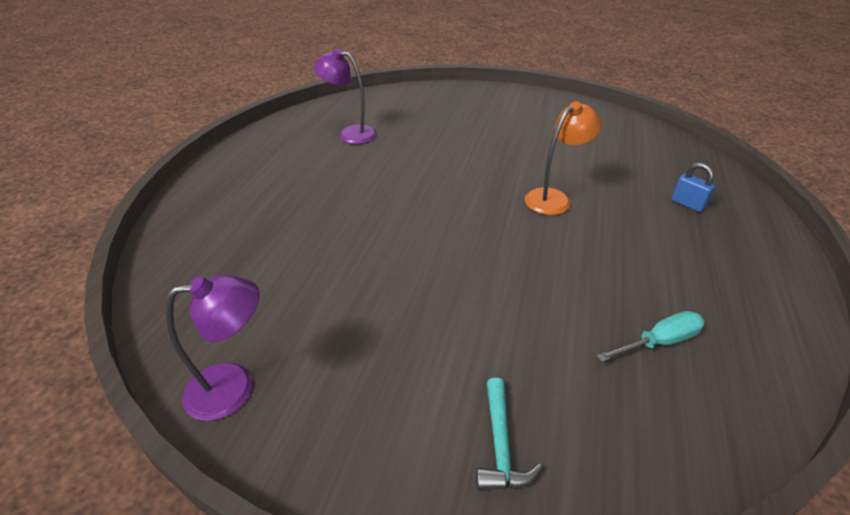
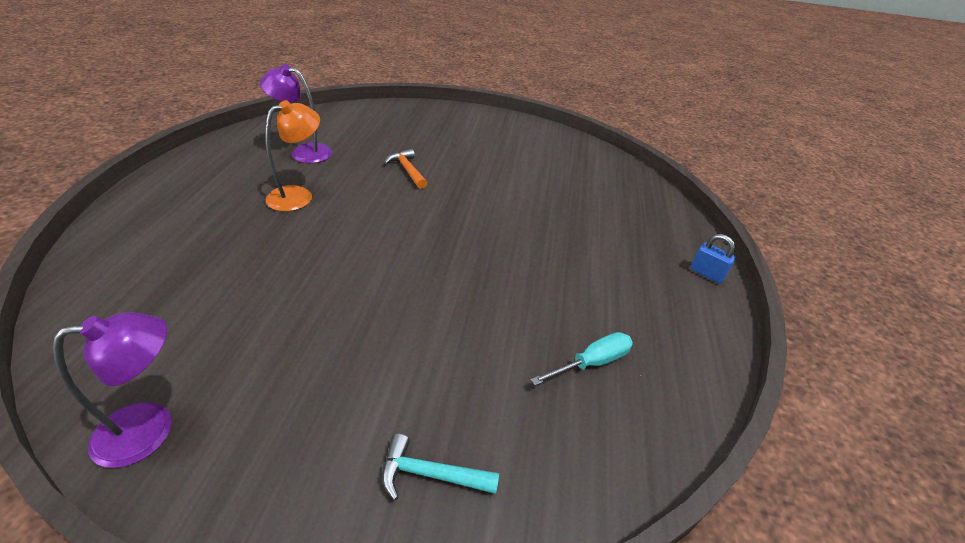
camera: 10 degrees left, 0 degrees up
(451, 149) = (407, 170): none -> orange hammer
(500, 445) = (431, 474): turquoise hammer -> turquoise hammer turned 105 degrees clockwise
(554, 198) = (505, 221): orange lamp -> orange lamp (298, 195)
(687, 204) = (629, 227): blue padlock -> blue padlock (706, 273)

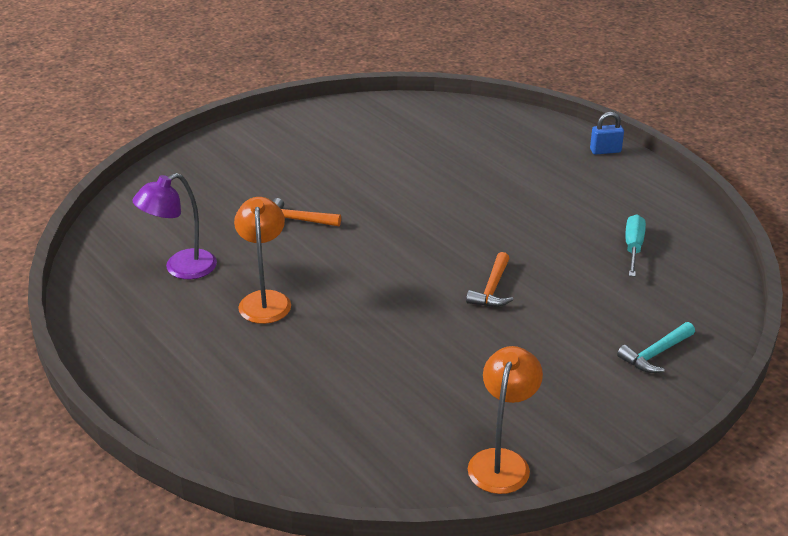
camera: 45 degrees left, 5 degrees down
(150, 429) = (502, 461): purple lamp -> orange lamp
(423, 298) = (492, 289): none -> orange hammer

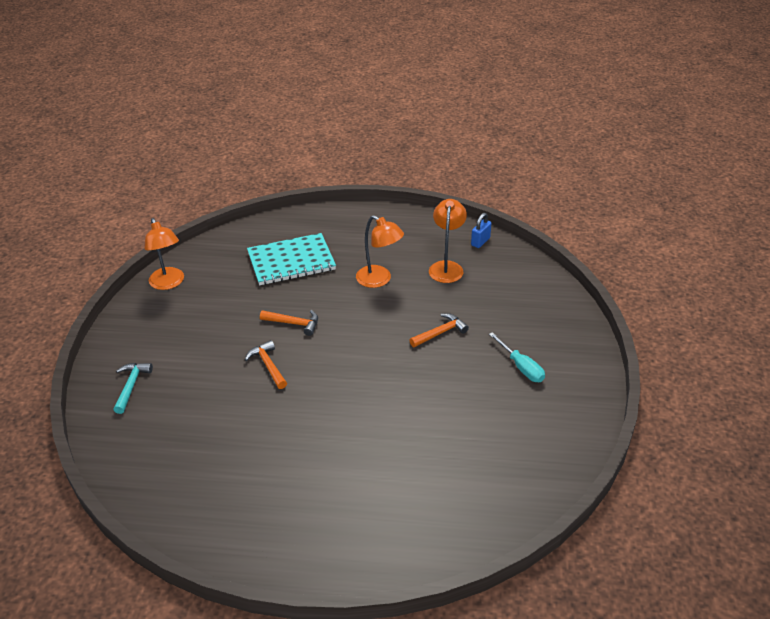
camera: 135 degrees right, 5 degrees up
(181, 269) = (446, 267): purple lamp -> orange lamp
(319, 387) = (291, 261): none -> turquoise notebook
(415, 312) = (294, 323): none -> orange hammer
(605, 151) = (320, 565): blue padlock -> blue padlock (480, 241)
(633, 248) = (207, 462): turquoise screwdriver -> turquoise screwdriver (521, 367)

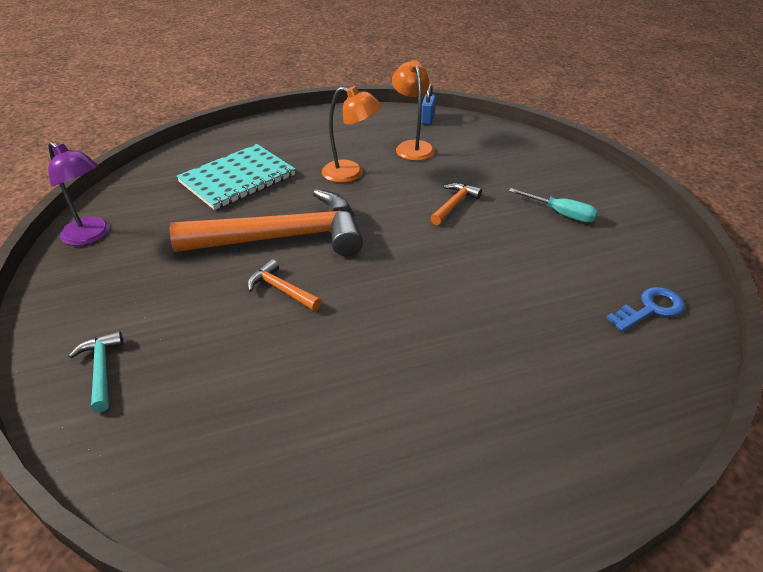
camera: 25 degrees left, 0 degrees up
(168, 283) = (91, 236): orange lamp -> purple lamp
(294, 323) = (283, 237): orange hammer -> orange hammer, size x2.41
(522, 468) = (651, 309): none -> blue key

